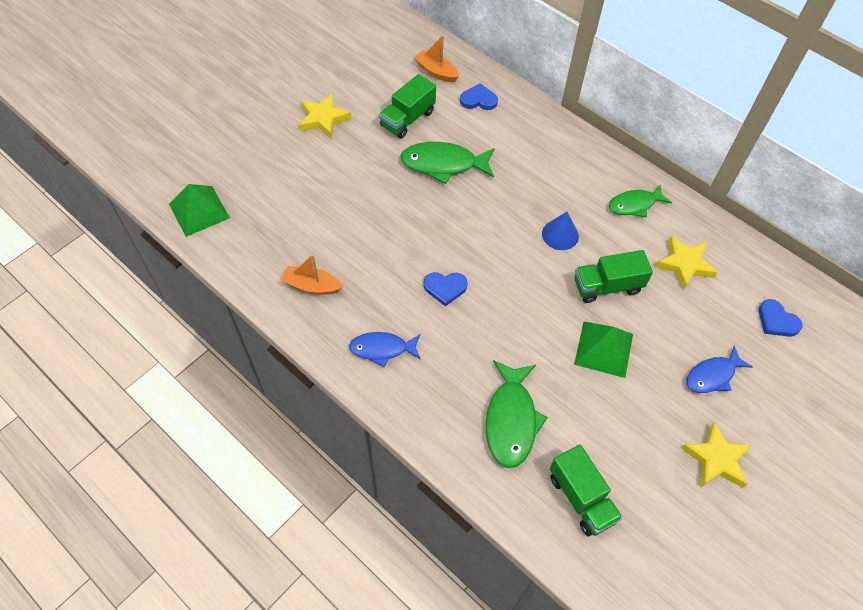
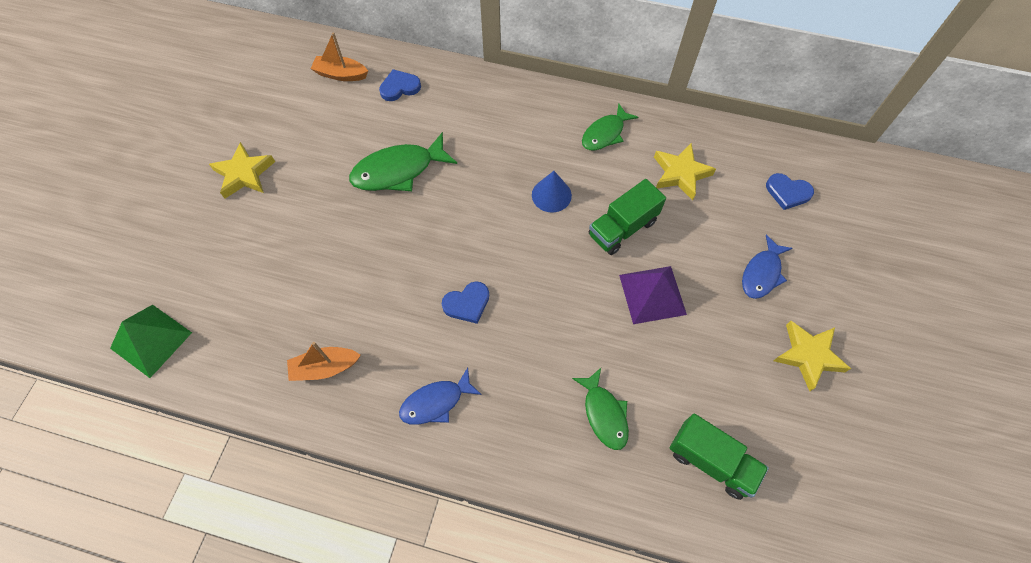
camera: 25 degrees left, 5 degrees up
(407, 119) = (336, 137): green truck -> none
(511, 420) = (604, 414): green fish -> green fish, size x0.66
(604, 349) = (652, 294): green pyramid -> purple pyramid

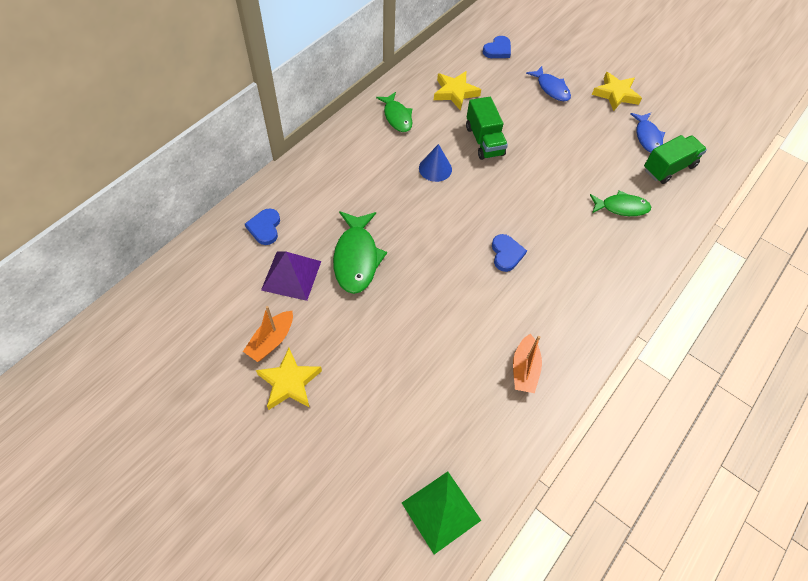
camera: 70 degrees left, 5 degrees down
(341, 74) = (218, 268): orange boat -> orange boat (271, 340)
(436, 402) = (580, 301): blue fish -> blue fish (647, 137)
(652, 294) = (543, 147): purple pyramid -> purple pyramid (291, 275)

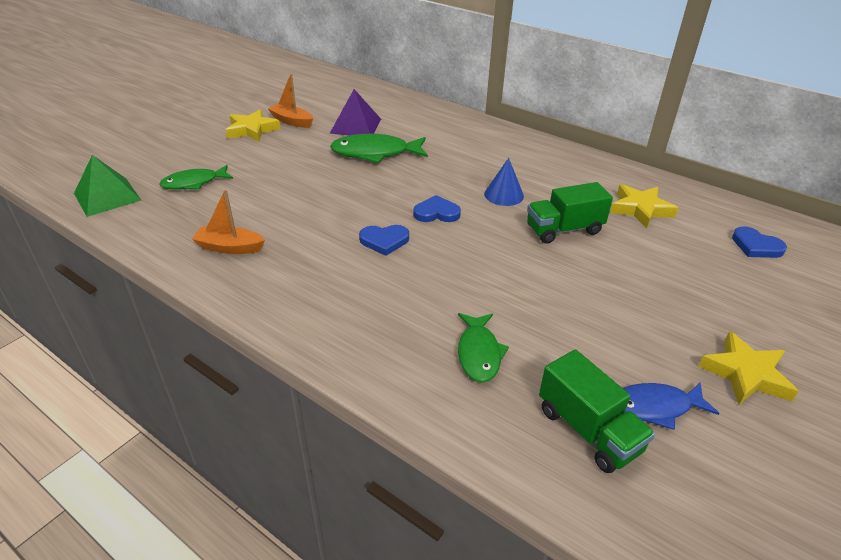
camera: 90 degrees right, 20 degrees down
(265, 228) = (406, 113): blue heart -> blue heart (436, 213)
(397, 117) = (574, 171): green fish -> green fish (194, 183)
(551, 88) = (707, 295): blue fish -> none

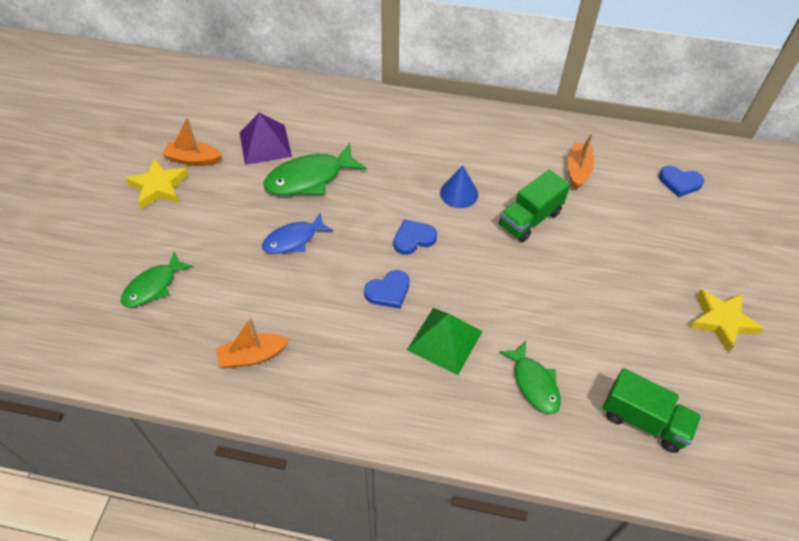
camera: 25 degrees left, 15 degrees up
(107, 196) = (74, 339): green pyramid -> green pyramid (445, 340)
(640, 209) = (578, 170): yellow star -> orange boat
(655, 407) = (677, 379): blue fish -> blue fish (294, 239)

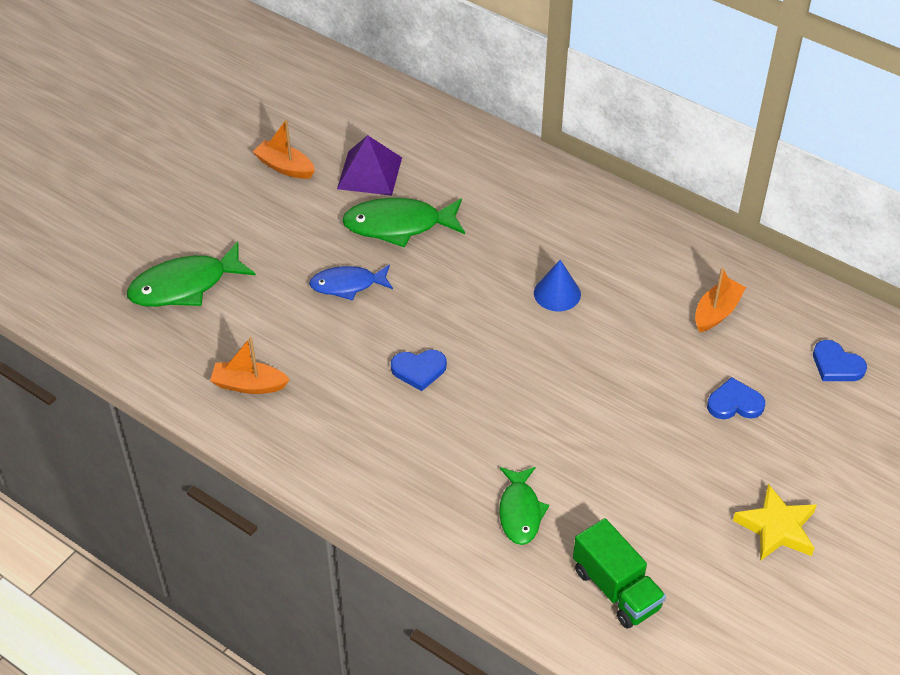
camera: 25 degrees right, 5 degrees down
(153, 286) = (185, 285): green fish -> green fish, size x1.52
(159, 187) = (236, 186): yellow star -> none
(413, 238) = (477, 325): blue heart -> blue heart (734, 403)
(445, 340) = (450, 438): green pyramid -> none
(530, 219) = (622, 347): green truck -> none

